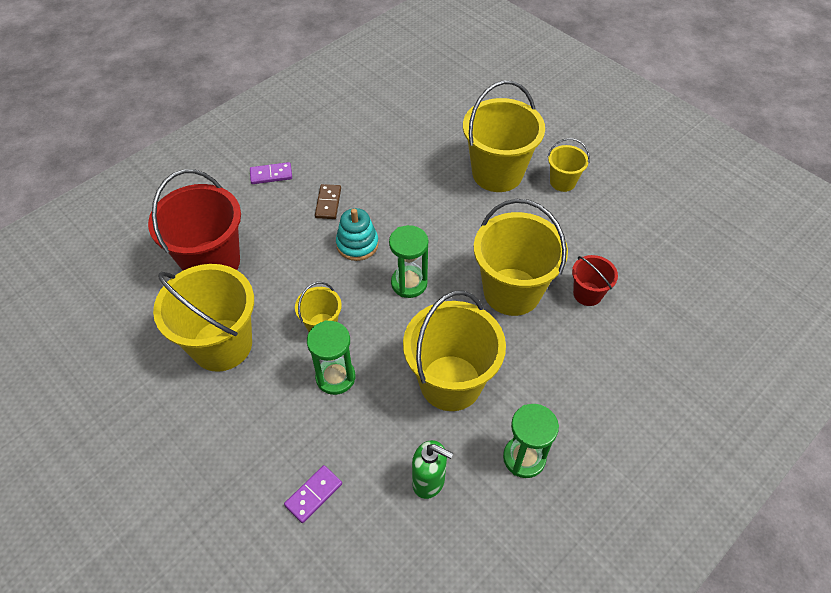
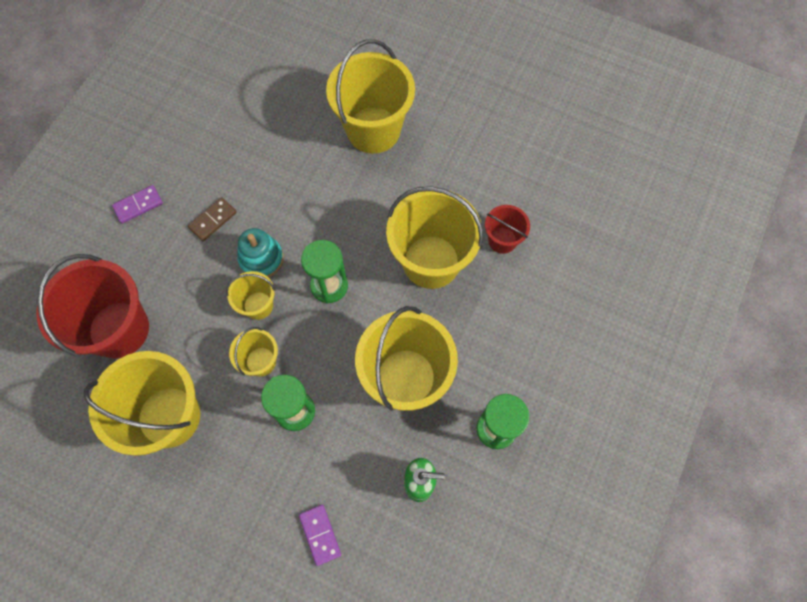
camera: 20 degrees left, 15 degrees up
(313, 494) = (320, 534): purple domino -> purple domino turned 45 degrees counterclockwise
(328, 203) = (213, 220): brown domino -> brown domino turned 60 degrees clockwise
(562, 182) = (441, 120): yellow bucket -> yellow bucket (258, 305)

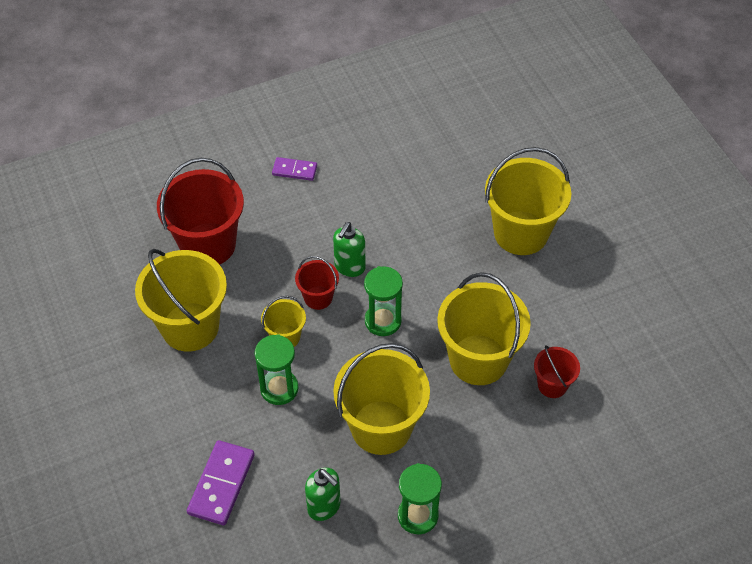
camera: 40 degrees right, 15 degrees down
(213, 220) = (338, 216): brown domino -> none
(258, 305) = (318, 297): yellow bucket -> red bucket
(261, 259) = (349, 267): turquoise stacking toy -> green soap dispenser
(320, 534) = (221, 484): purple domino -> purple domino, size x1.64

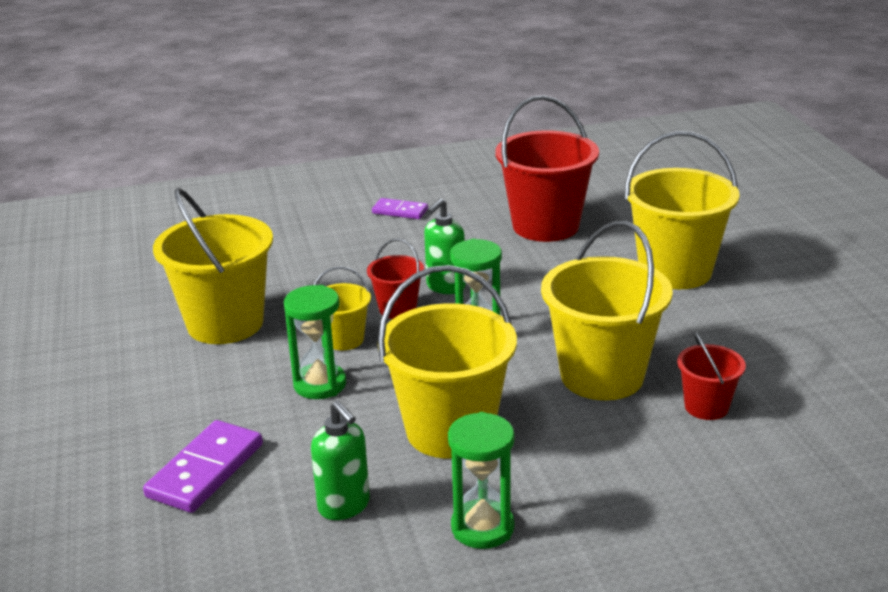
camera: 10 degrees right, 25 degrees down
(208, 245) = (275, 260): red bucket -> red bucket (545, 226)

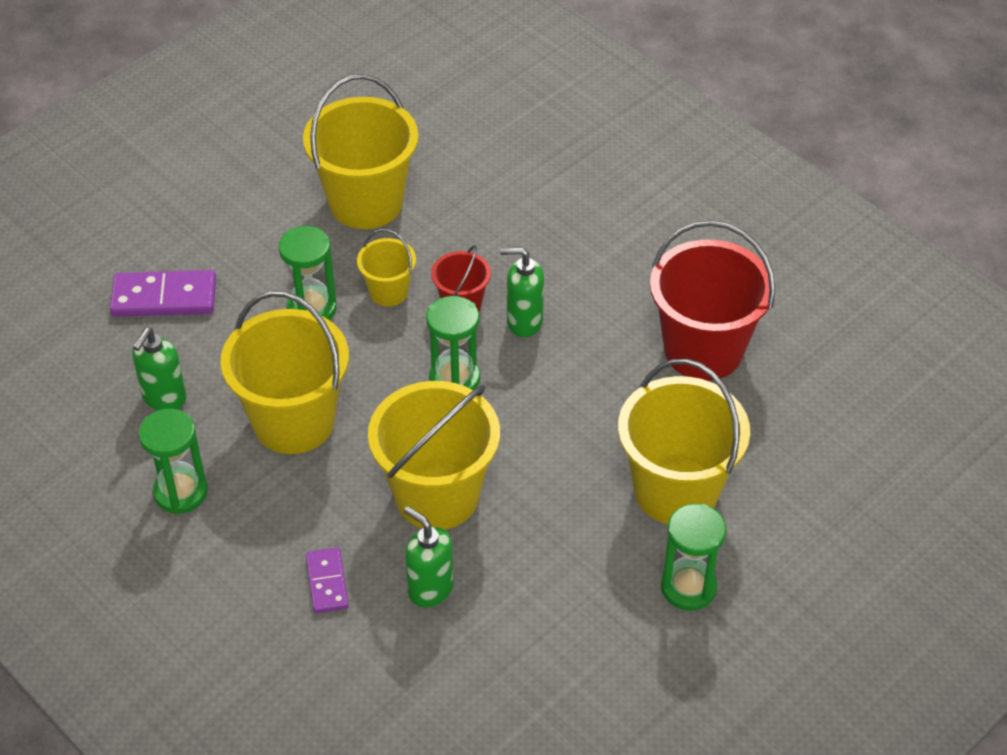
camera: 60 degrees right, 20 degrees up
(400, 211) = (653, 222): purple domino -> purple domino (327, 582)
(706, 407) = (430, 589): red bucket -> green soap dispenser
(773, 291) = (688, 587): none -> green hourglass

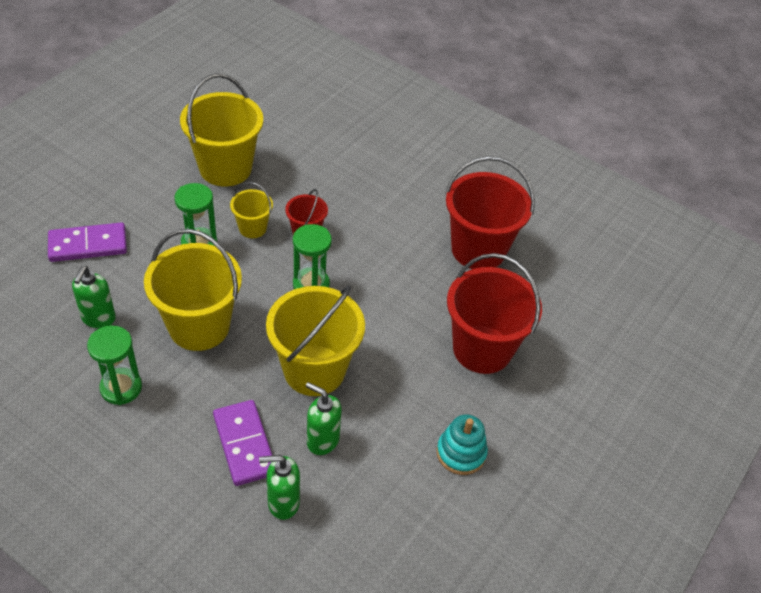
camera: 15 degrees left, 0 degrees up
(327, 582) = (244, 444): purple domino -> purple domino, size x1.64
(524, 322) = (352, 241): green soap dispenser -> green soap dispenser (283, 503)
(613, 627) = (461, 453): none -> turquoise stacking toy
(676, 491) = (482, 349): yellow bucket -> red bucket
(688, 587) = (506, 417): green hourglass -> none

